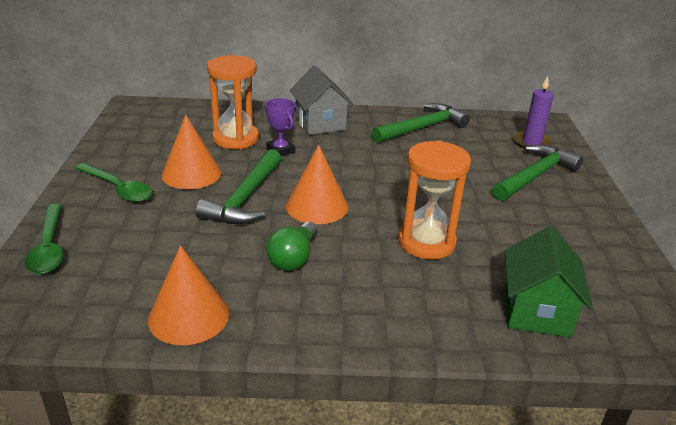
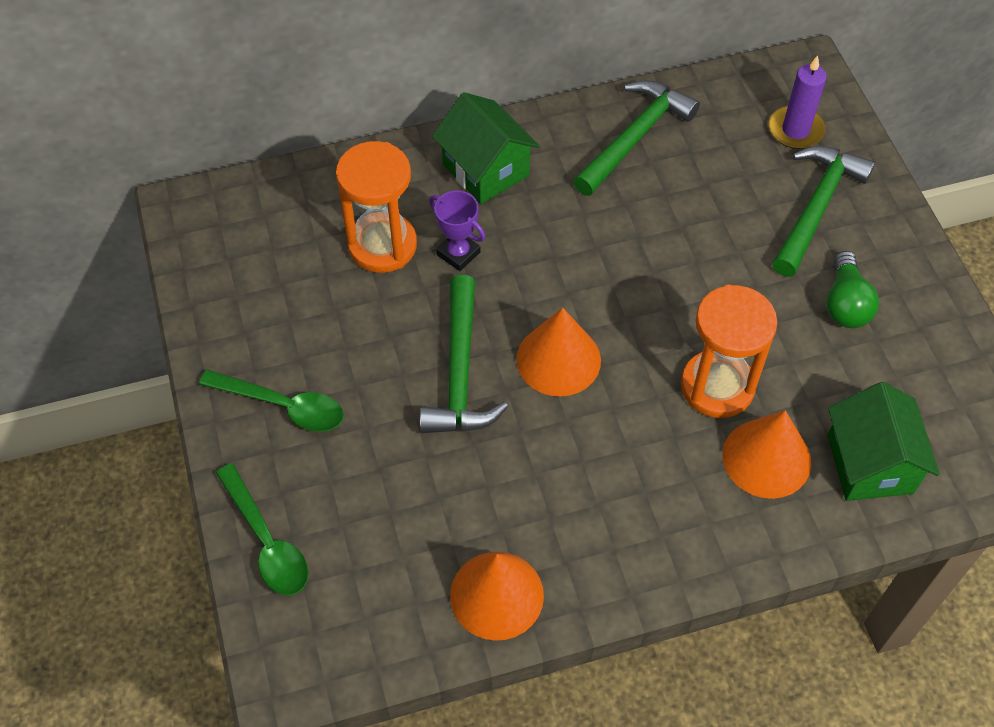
camera: 15 degrees left, 25 degrees up
(191, 173) = (362, 343): orange cone -> orange cone (766, 458)
(293, 258) = (571, 465): green light bulb -> green light bulb (845, 303)
(320, 123) = (485, 170): grey house -> green house

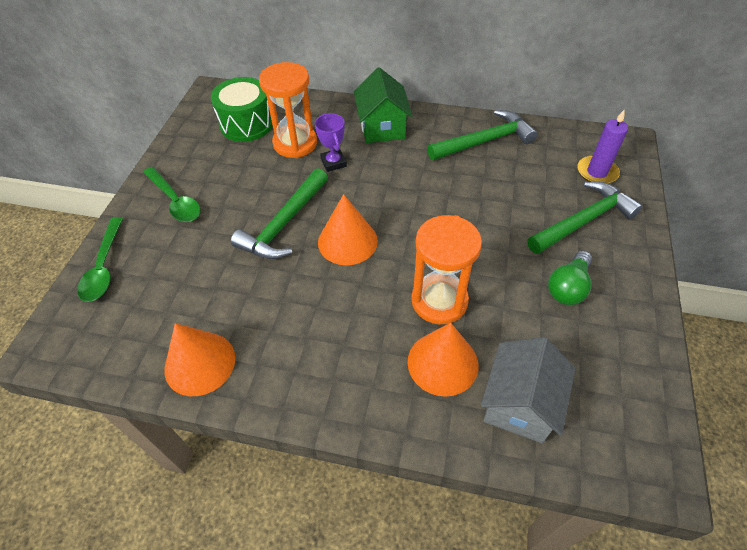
camera: 30 degrees right, 5 degrees down
(286, 242) = (247, 124): none -> green drum
(870, 464) = (519, 404): green house -> grey house

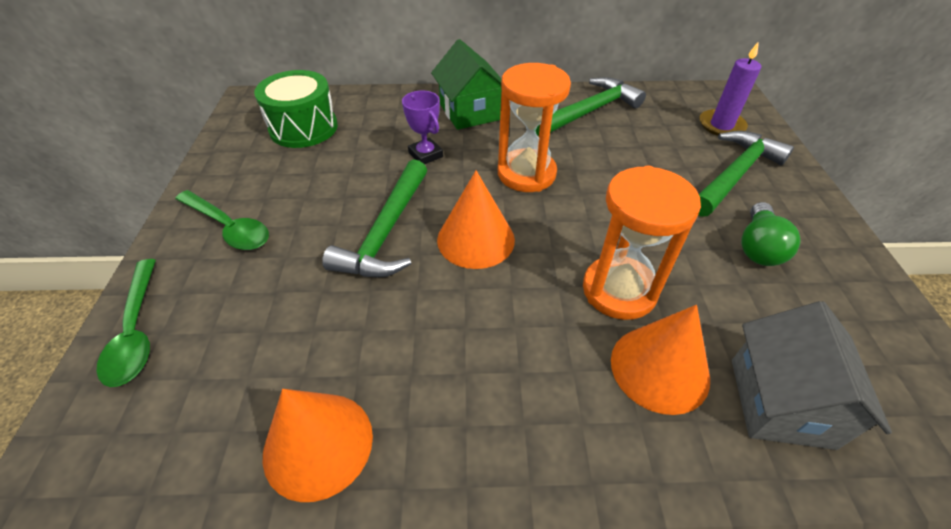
camera: 15 degrees left, 5 degrees down
(295, 143) = (371, 141): orange hourglass -> orange hourglass (526, 174)

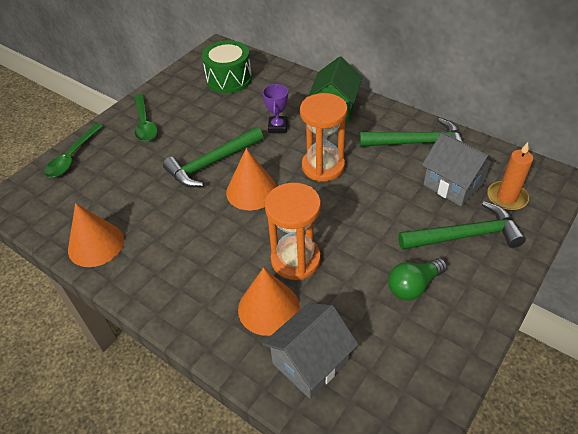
camera: 40 degrees right, 0 degrees up
(667, 134) = (453, 184): none -> grey house
(721, 125) = (506, 197): purple candle -> orange candle

